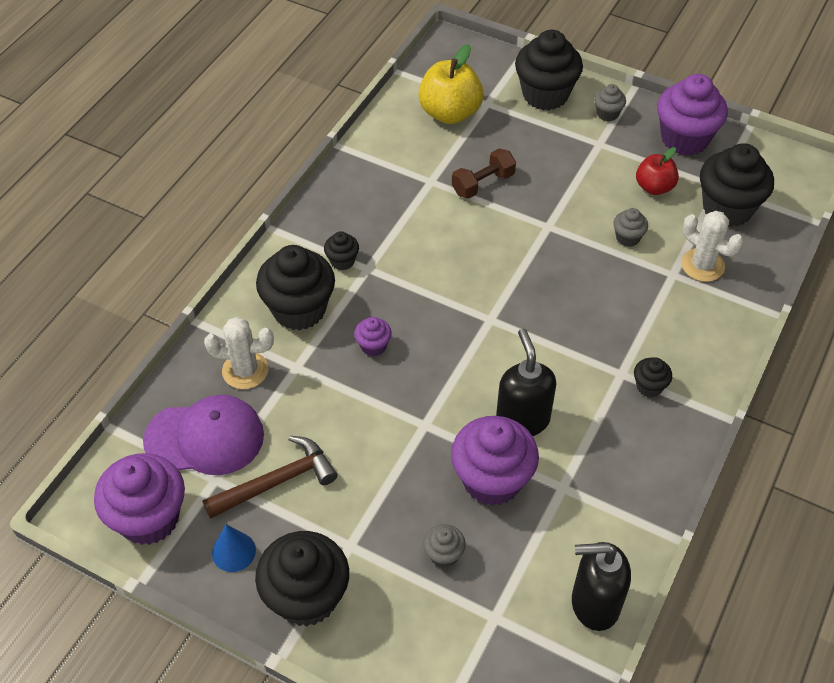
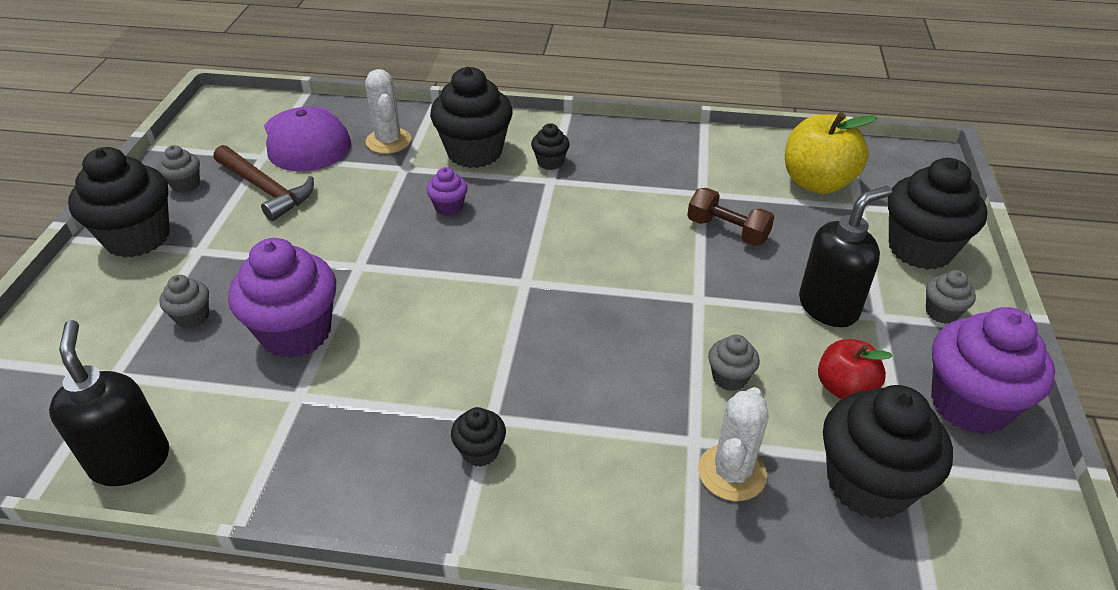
camera: 70 degrees right, 10 degrees down
(149, 518) = (216, 134): purple cupcake -> none
(234, 551) = (186, 185): blue cone -> grey cupcake
(522, 420) = (387, 339): black soap dispenser -> black soap dispenser (828, 307)

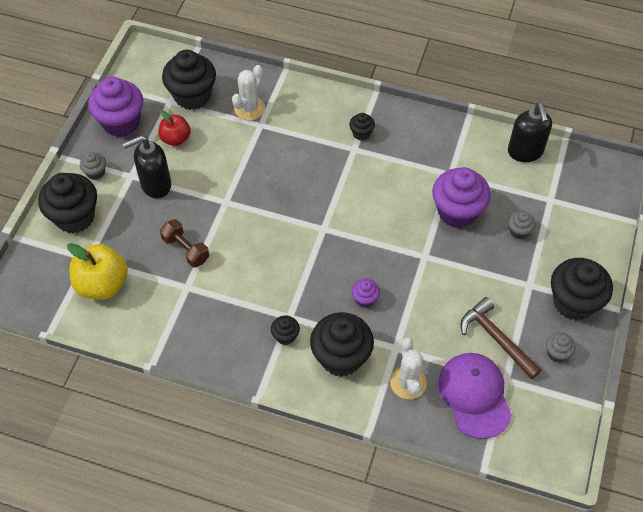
camera: 170 degrees left, 15 degrees up
(729, 378) = (230, 152): grey cupcake -> none

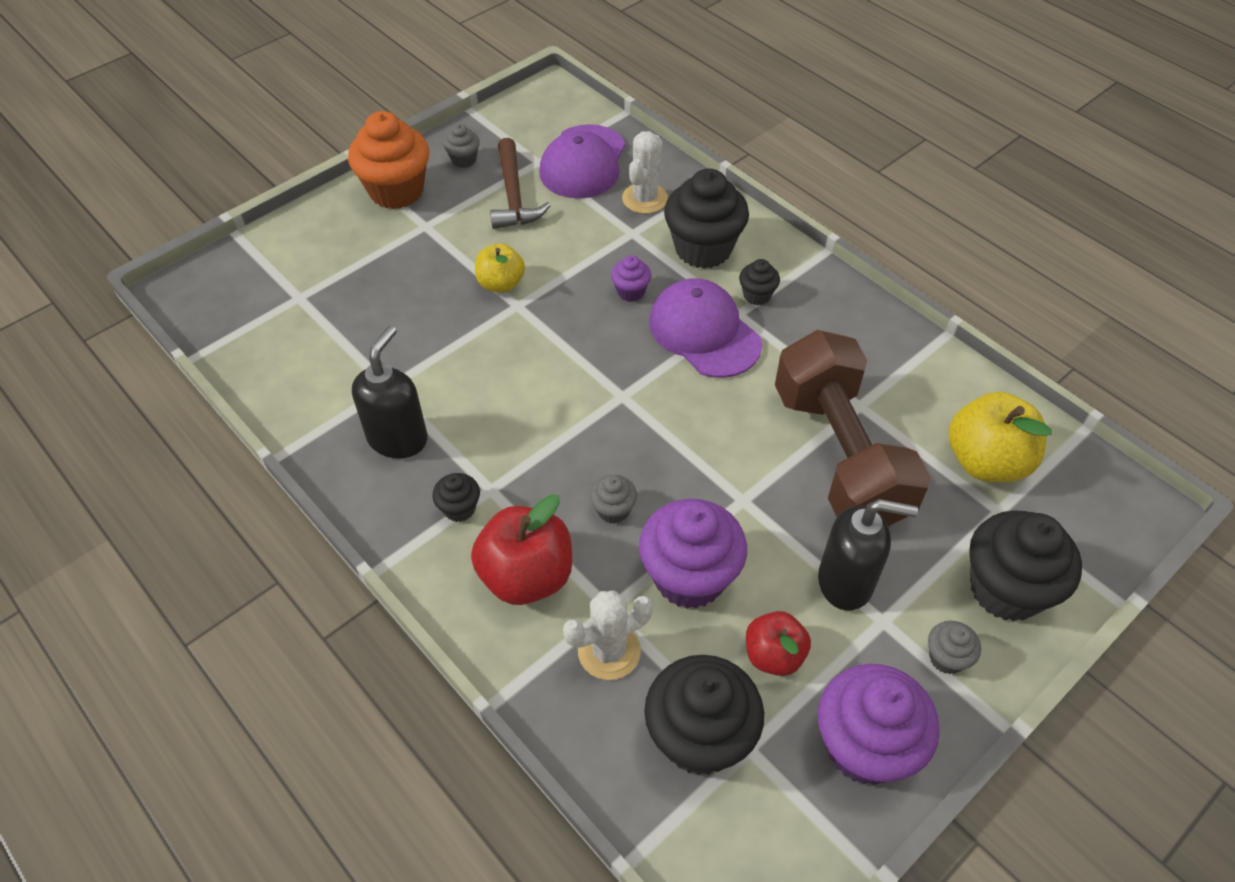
camera: 150 degrees left, 5 degrees down
(186, 249) = (839, 455): brown dumbbell -> brown dumbbell, size x2.25
(302, 292) = (704, 332): none -> purple cap
(307, 120) = (526, 576): none -> red apple
(446, 265) = (501, 284): none -> yellow apple
(457, 212) = (428, 335): purple cupcake -> purple cupcake (689, 577)
(519, 231) = (377, 281): grey cupcake -> grey cupcake (613, 510)
(525, 152) = (261, 367): black soap dispenser -> black soap dispenser (398, 438)
(573, 302) = (396, 191): black cupcake -> orange cupcake

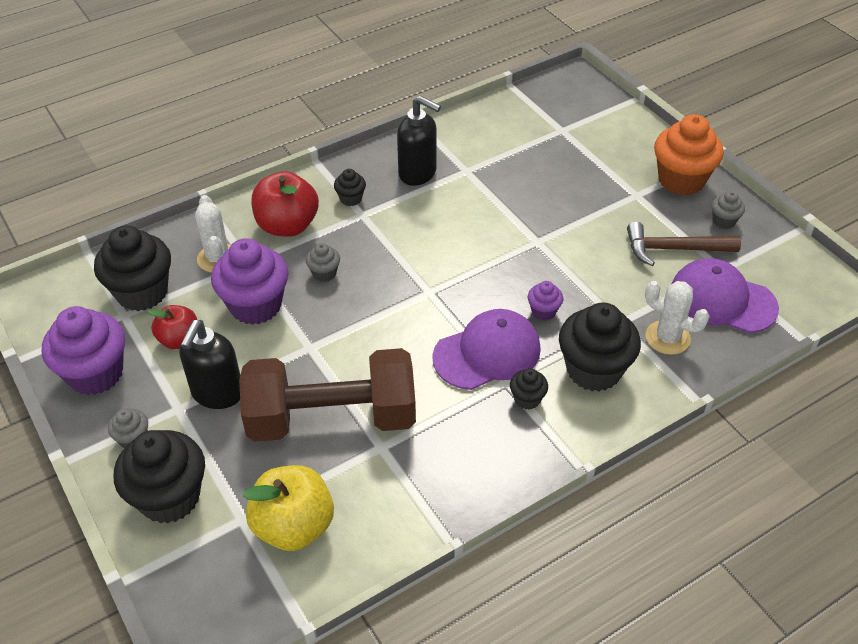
camera: 100 degrees right, 5 degrees down
(501, 284) = (563, 233): yellow apple -> none

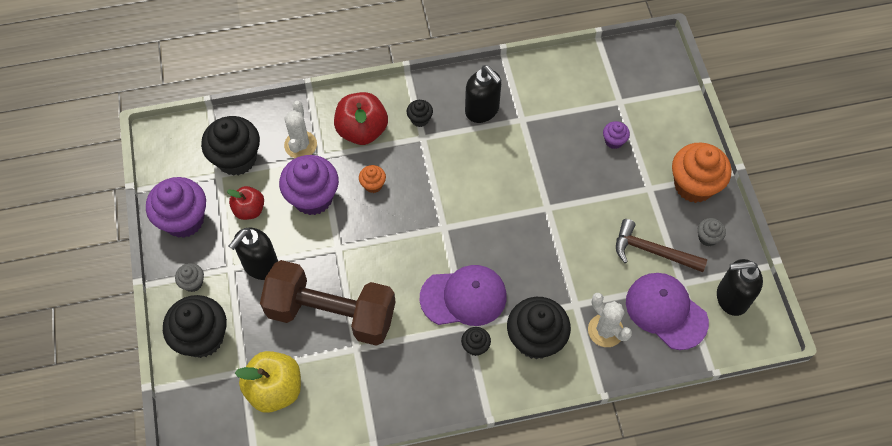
camera: 20 degrees right, 15 degrees up
(324, 273) = (373, 185): grey cupcake -> orange cupcake
(543, 311) = (522, 275): purple cupcake -> purple cupcake (614, 141)
(782, 268) = (731, 298): none -> black soap dispenser

